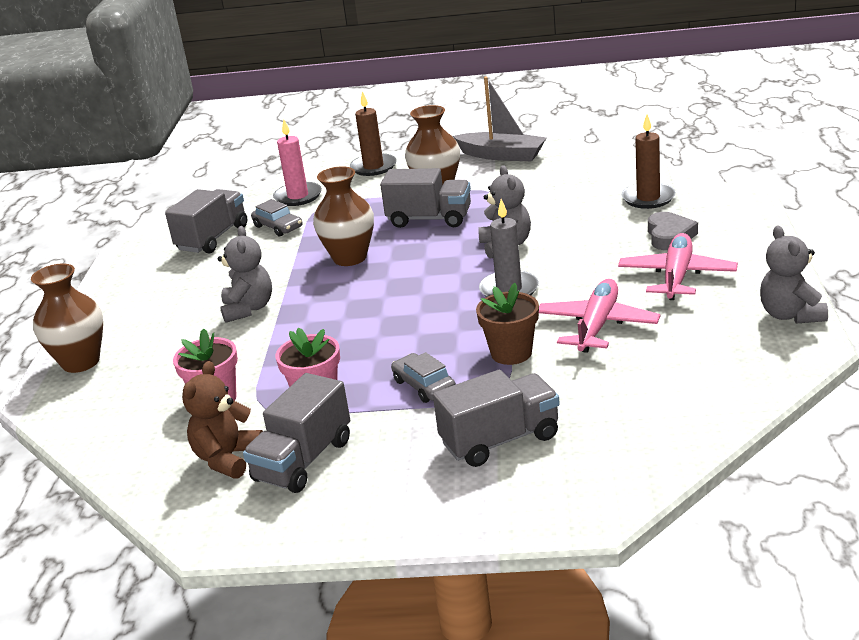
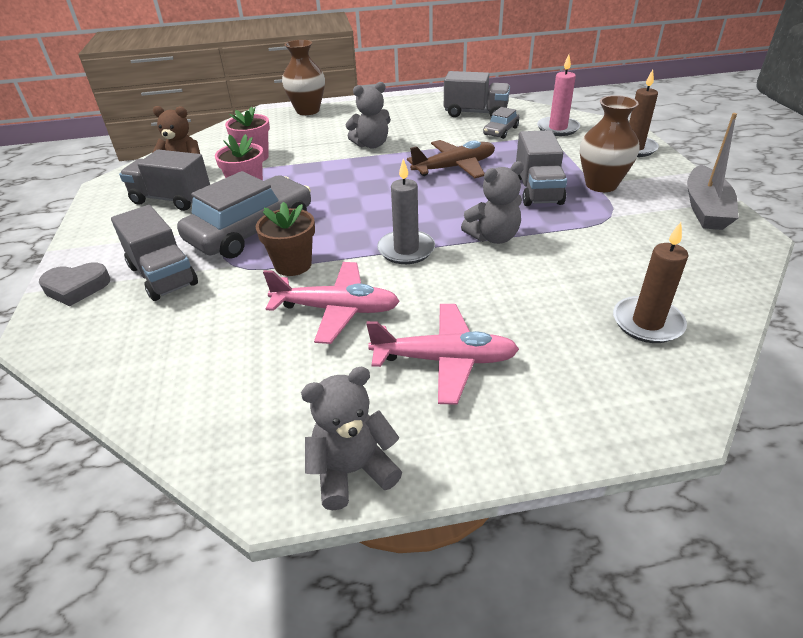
camera: 75 degrees right, 10 degrees up
(350, 258) = (455, 167): brown vase -> brown plane
(424, 386) = (251, 230): grey car -> grey car, size x2.12
(669, 236) = (547, 347): grey heart -> grey heart (76, 287)

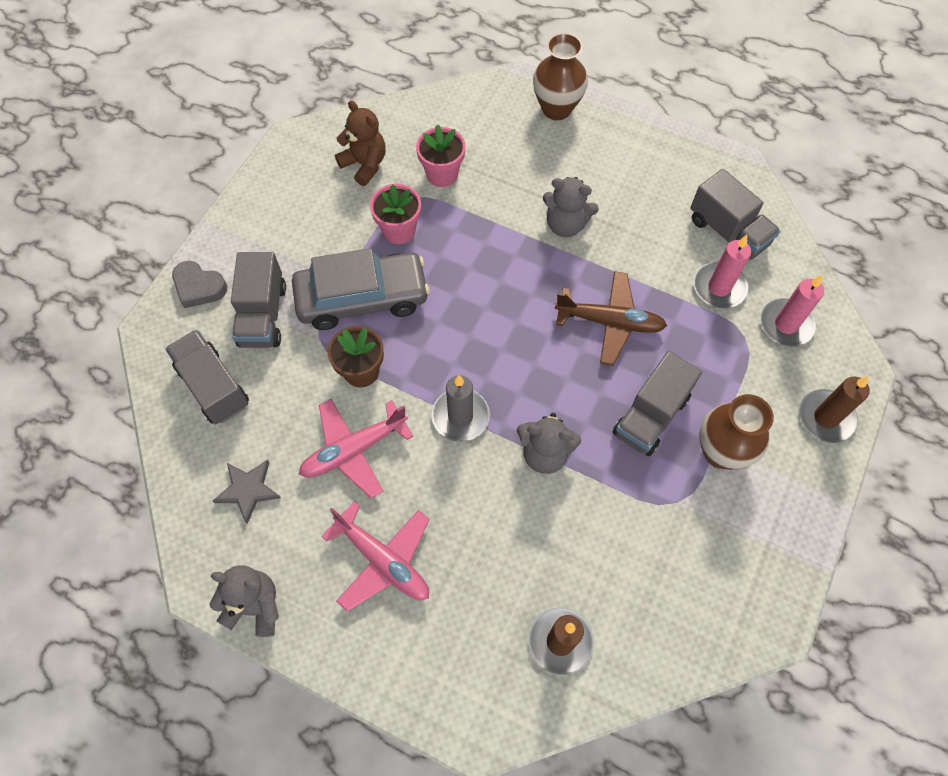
camera: 35 degrees right, 25 degrees up
(171, 199) = (330, 202): grey truck -> grey truck (213, 386)
(255, 387) = (248, 490): none -> grey star
(336, 309) = (353, 450): pink plane -> pink plane turned 105 degrees clockwise
(500, 131) = (719, 287): grey car -> pink candle
(705, 208) = (778, 559): grey boat -> none

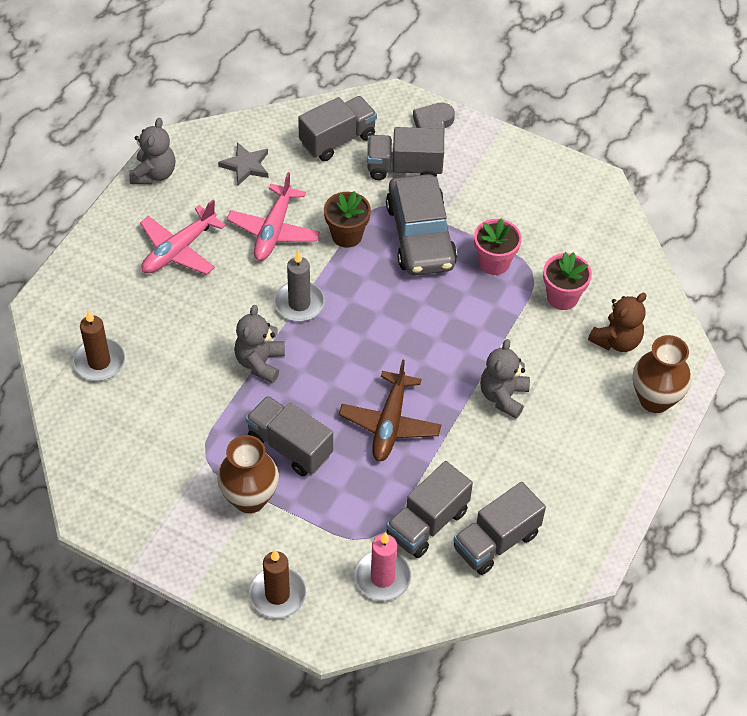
camera: 90 degrees right, 10 degrees down
(353, 450) = (274, 231): pink plane -> pink plane turned 135 degrees counterclockwise
(365, 164) = (571, 236): brown teddy bear -> brown teddy bear (616, 340)
(719, 287) = (427, 523): pink candle -> grey truck

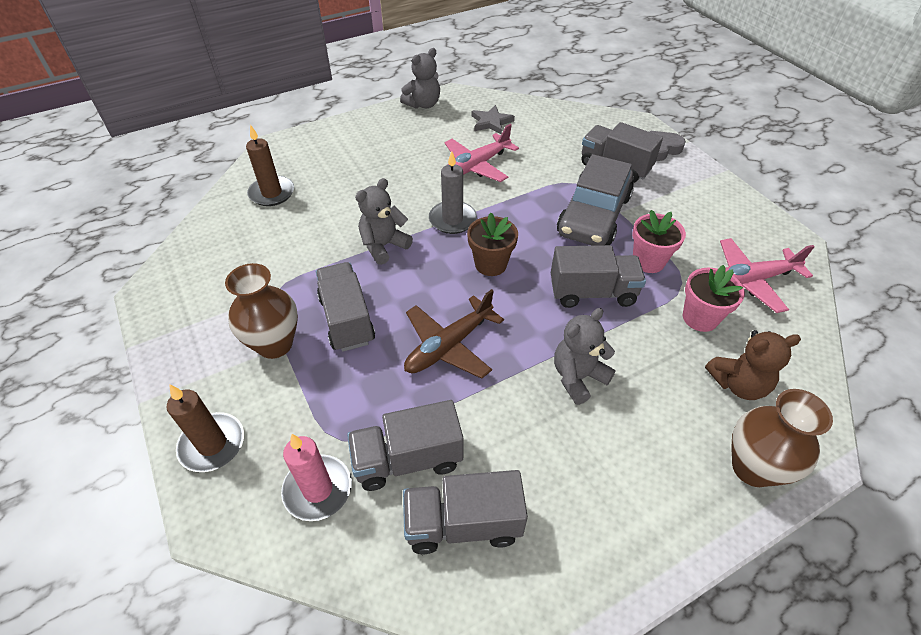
camera: 35 degrees right, 5 degrees down
(179, 250) = (396, 151): pink plane -> pink plane (750, 280)
(337, 140) = (574, 131): grey truck -> grey truck (592, 292)
(347, 235) = (531, 191): brown flower pot -> brown flower pot (490, 264)

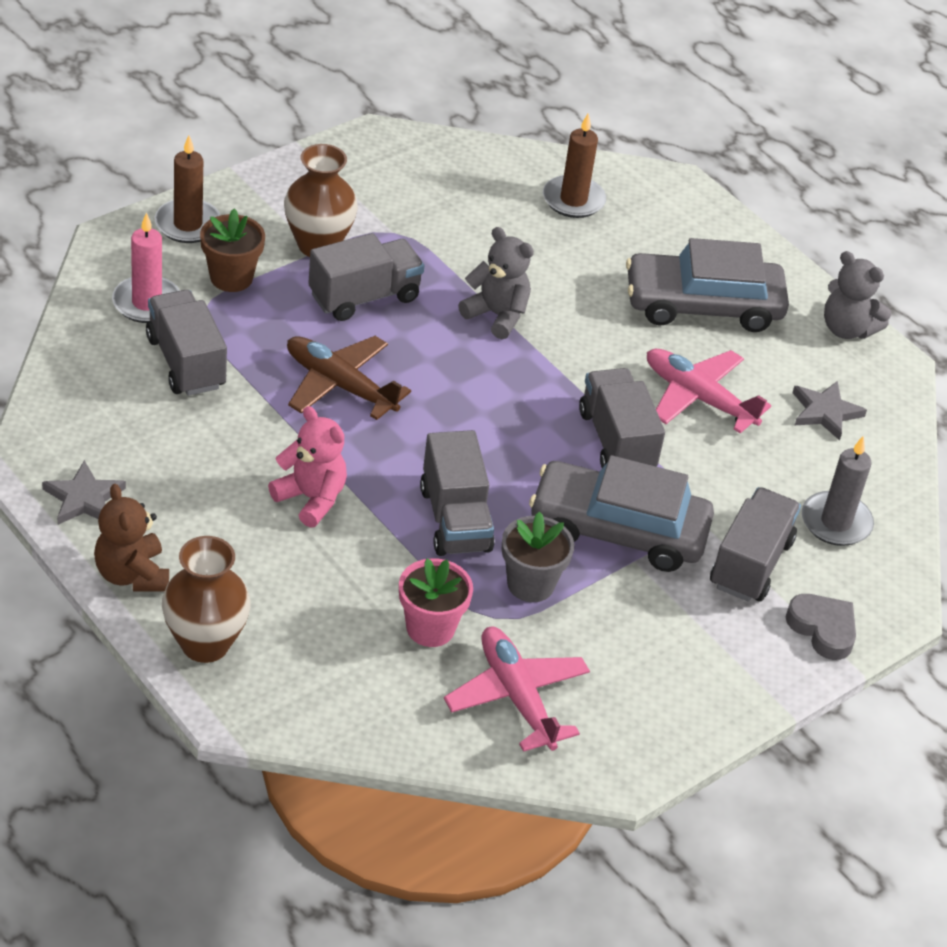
camera: 75 degrees right, 5 degrees down
(392, 152) = (703, 305): none -> grey car
(452, 219) = (566, 377): grey candle -> grey candle (836, 522)
(463, 524) = (120, 406): grey truck -> grey truck (616, 441)
(490, 264) = (486, 418): brown flower pot -> brown flower pot (231, 278)
(578, 377) = (311, 499): grey teddy bear -> pink teddy bear
(591, 565) = (84, 498): none -> grey star
(648, 261) = (530, 584): pink flower pot -> grey flower pot
(738, 384) = (323, 650): brown teddy bear -> brown teddy bear (132, 575)

